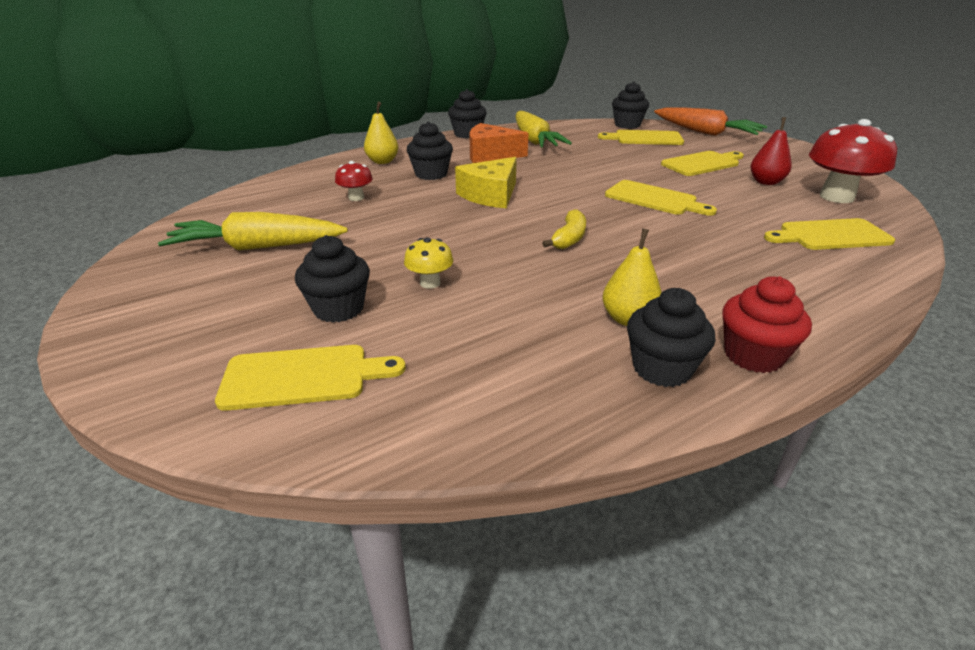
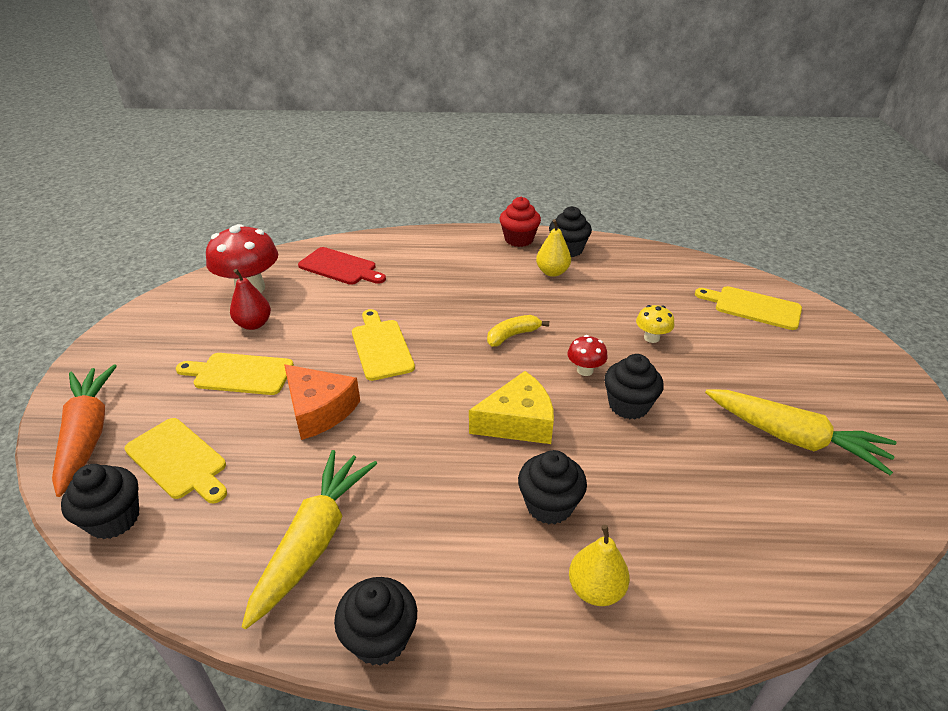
camera: 145 degrees left, 5 degrees up
(338, 309) = (725, 341): black cupcake -> black cupcake (628, 405)
(356, 198) = (672, 489): red mushroom -> red mushroom (585, 370)
(490, 154) = (424, 524): orange cheese -> orange cheese (319, 410)
(830, 235) = (340, 267): yellow cutting board -> red cutting board

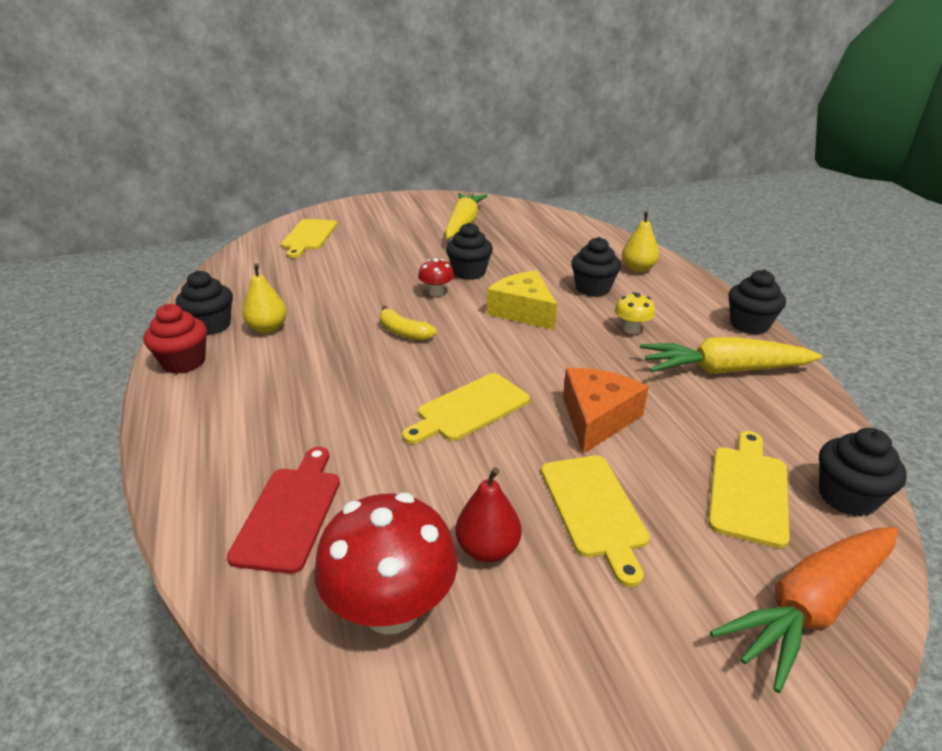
camera: 110 degrees left, 5 degrees down
(651, 338) = (373, 270): yellow mushroom -> yellow mushroom (631, 329)

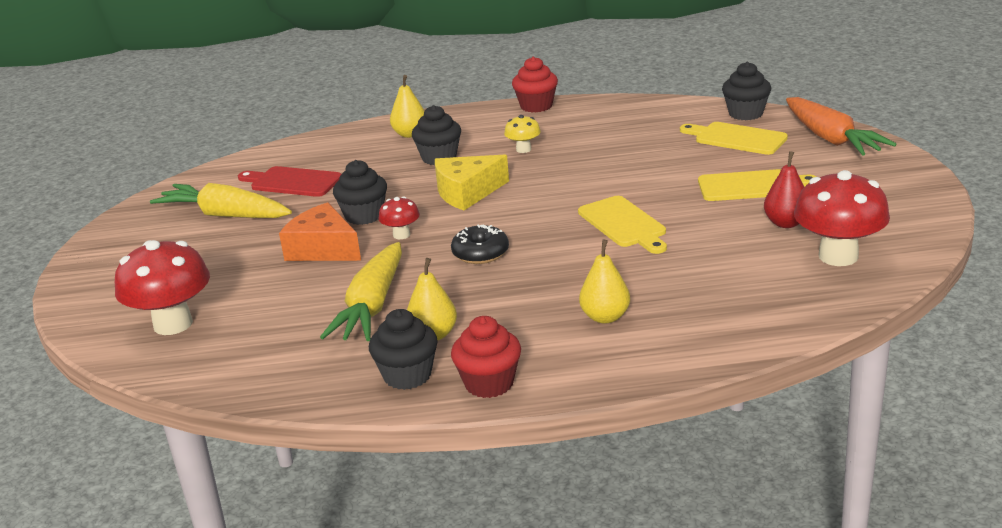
camera: 75 degrees left, 5 degrees down
(274, 413) = (605, 317): none -> yellow pear
(290, 513) = (745, 299): red cutting board -> red cutting board (292, 182)
(309, 236) = (173, 324): yellow cutting board -> red mushroom
(403, 332) = (480, 253): yellow banana -> black donut
(597, 418) = (649, 176): orange cheese -> orange cheese (323, 249)
(723, 370) = (599, 125): yellow carrot -> yellow carrot (372, 306)
(749, 325) = (536, 106): black cupcake -> red cupcake

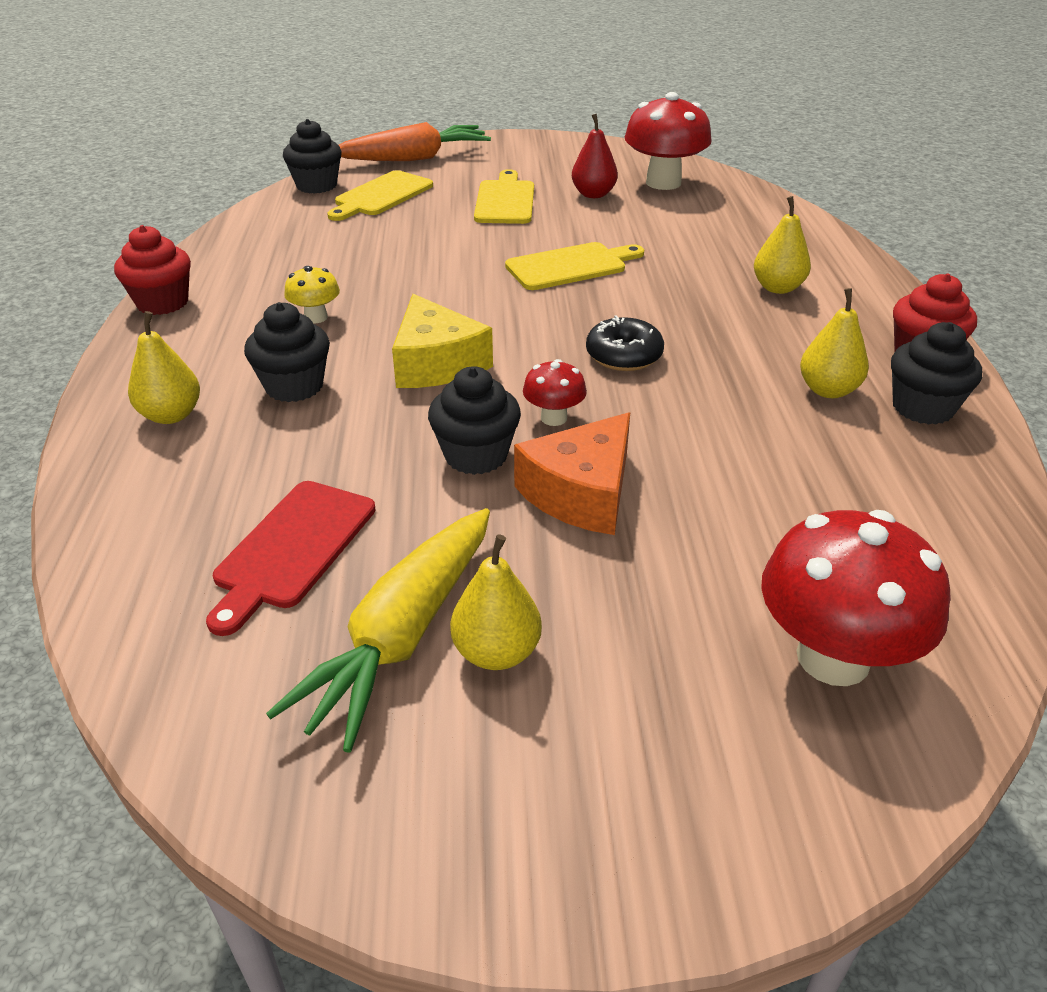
camera: 90 degrees left, 10 degrees up
(208, 237) = (496, 652): none -> yellow pear
(372, 306) = (761, 439): yellow carrot -> none

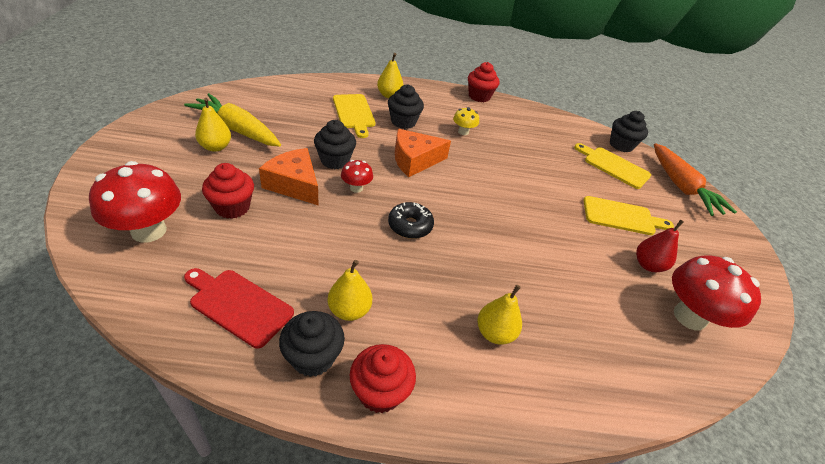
camera: 90 degrees right, 5 degrees up
(292, 548) = (295, 113): red cutting board -> red cutting board (238, 305)
(436, 363) = (414, 160): yellow cheese -> orange cheese
(570, 266) = (524, 228): yellow cutting board -> yellow cutting board (354, 113)
(695, 559) = (232, 207): none -> red cupcake

